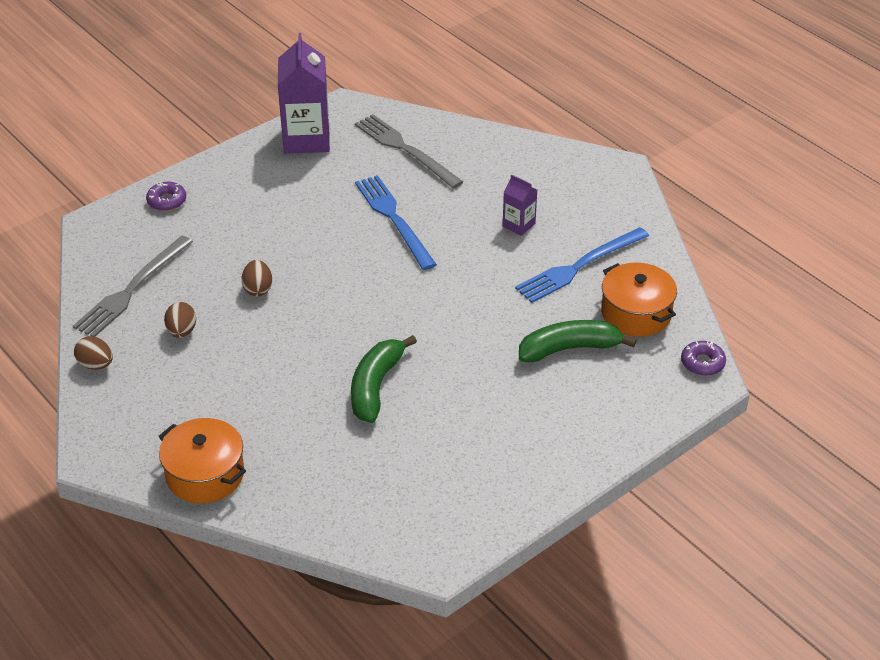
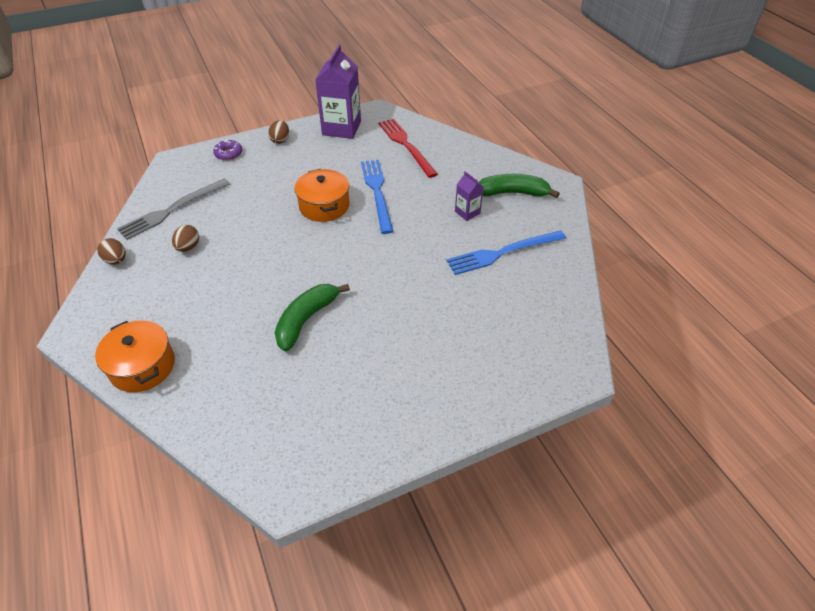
camera: 15 degrees right, 5 degrees up
(258, 289) = (257, 226): brown egg -> brown egg (280, 140)
(405, 149) = (406, 145): grey fork -> red fork
(569, 349) = (471, 319): green banana -> green banana (513, 193)
(636, 313) = (536, 300): orange pot -> orange pot (324, 206)
(702, 363) = (580, 355): purple donut -> none

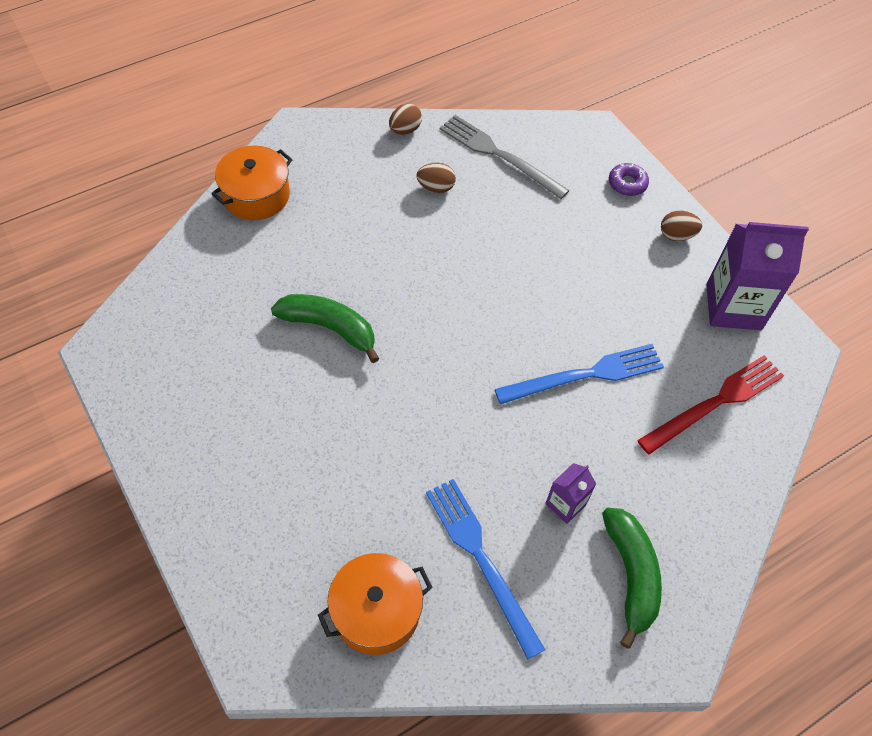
camera: 80 degrees right, 10 degrees up
(324, 206) = (541, 313): orange pot -> orange pot (376, 611)

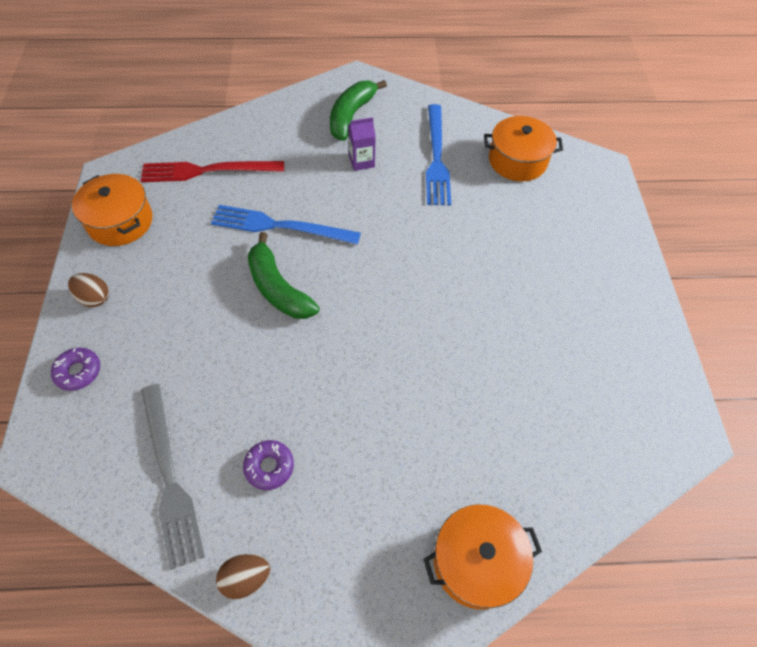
camera: 150 degrees left, 0 degrees up
(329, 328) = (463, 356): green banana -> green banana (278, 288)
(436, 187) = (269, 467): brown egg -> purple donut
(733, 307) = (120, 222): purple carton -> orange pot

